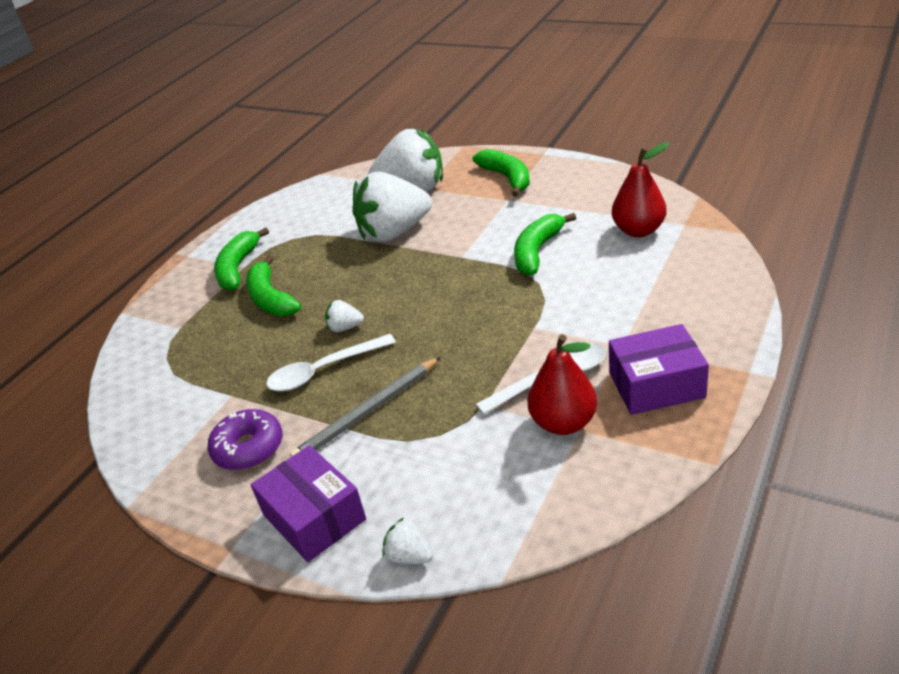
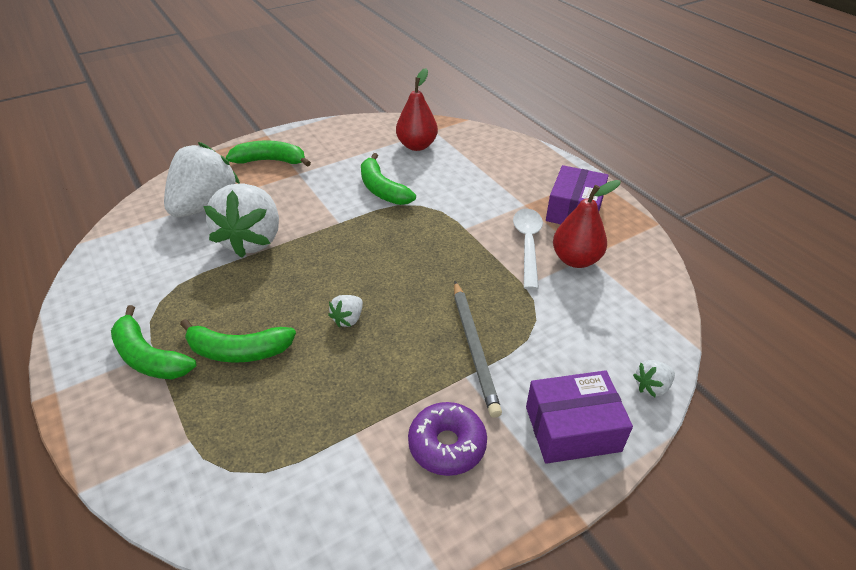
camera: 65 degrees left, 5 degrees up
(323, 370) = (391, 354): white spoon -> none

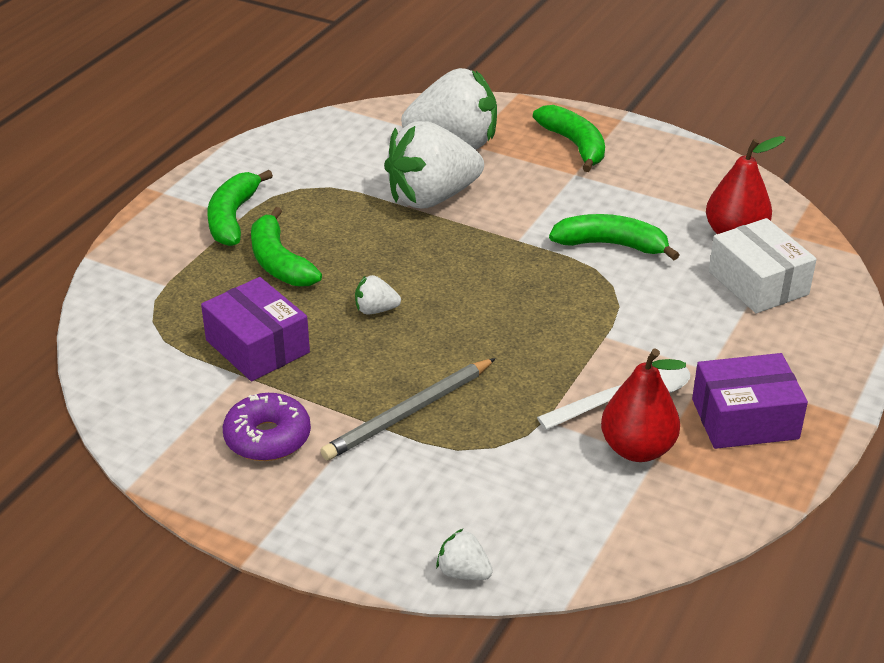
camera: 60 degrees right, 5 degrees down
(382, 189) = (611, 245): green banana -> green banana turned 75 degrees clockwise
(465, 157) = (758, 283): none -> white box
(572, 428) = (352, 521): purple box -> purple box (257, 346)

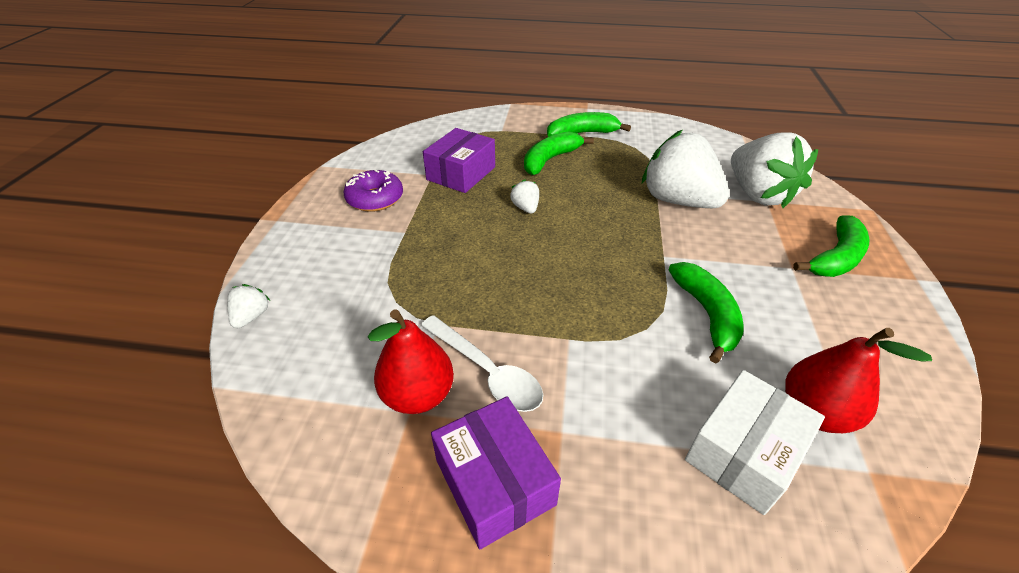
camera: 70 degrees right, 5 degrees up
(409, 413) = (420, 249): grey pencil -> none

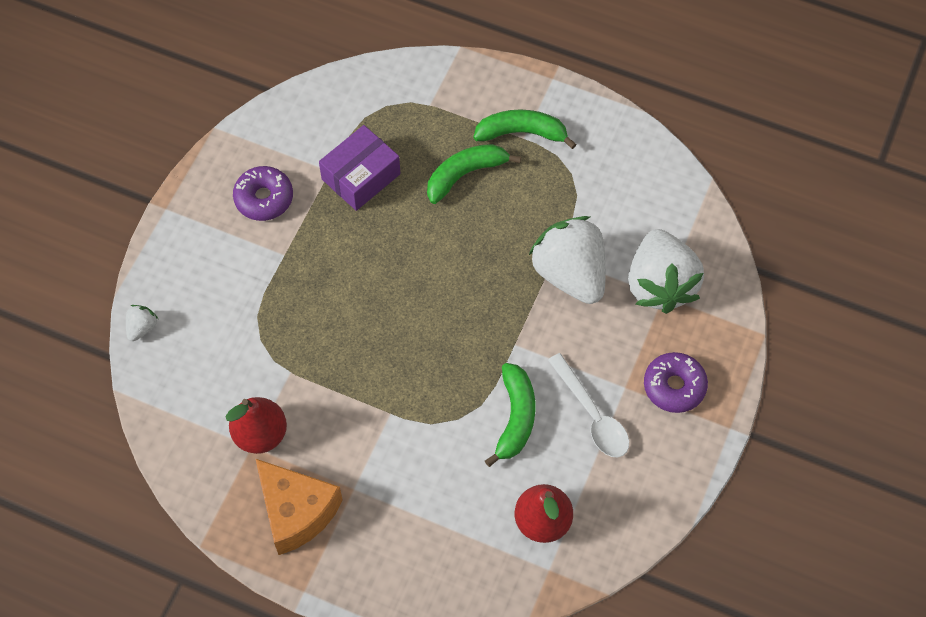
camera: 15 degrees right, 20 degrees up
(486, 371) = (316, 427): white spoon -> white spoon (592, 415)
(494, 482) = (296, 512): purple box -> orange cheese
(525, 208) = (410, 248): white strawberry -> none
(744, 452) = (472, 535): white box -> none
(836, 258) = (674, 386): green banana -> purple donut

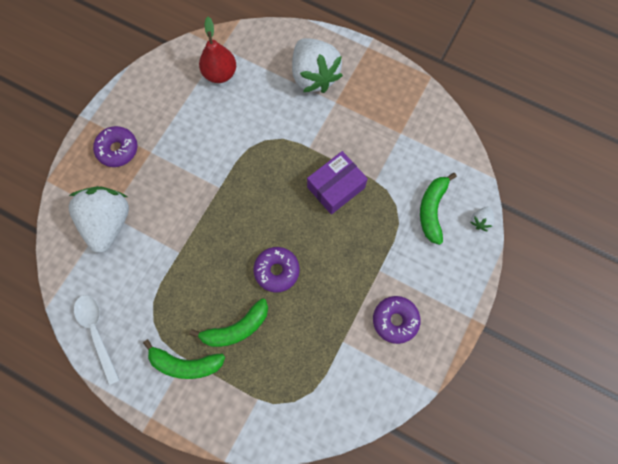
camera: 175 degrees left, 10 degrees up
(260, 434) = (395, 140): red pear -> none
(296, 512) = (372, 91): orange cheese -> none
(361, 176) = (318, 333): purple box -> purple box (336, 187)
(421, 243) = (277, 271): none -> purple donut
(515, 418) = (227, 137): green banana -> green banana (432, 210)
(570, 274) = (171, 237): white strawberry -> white strawberry (314, 76)
(592, 415) = (176, 135): white spoon -> white spoon (97, 332)

